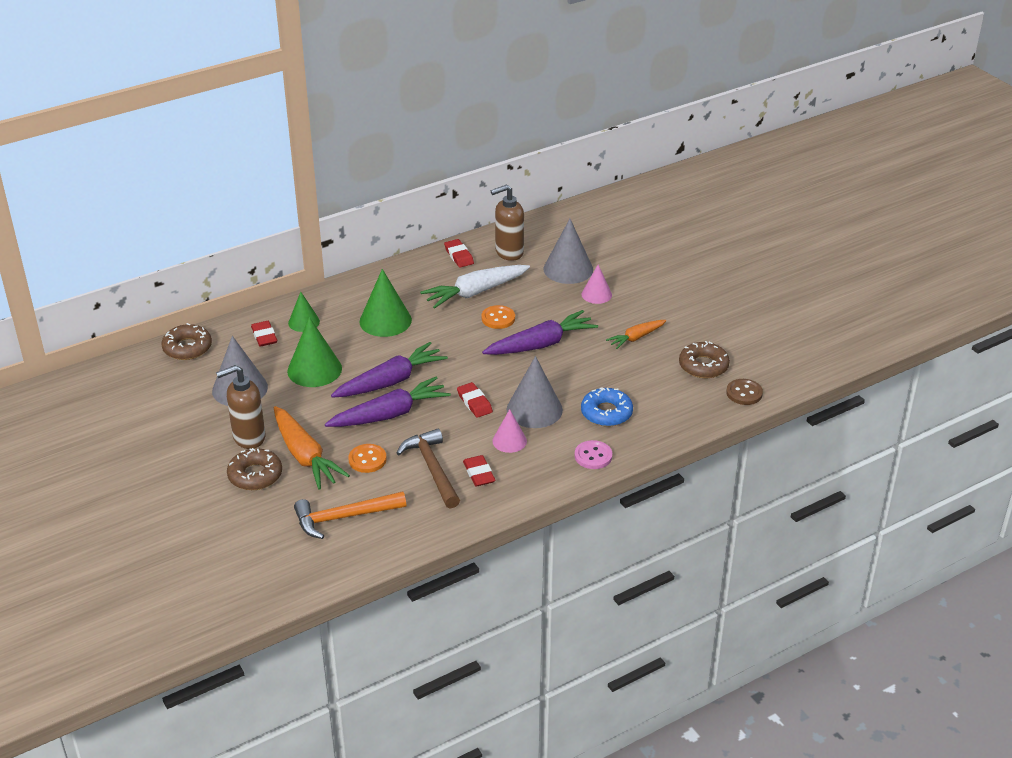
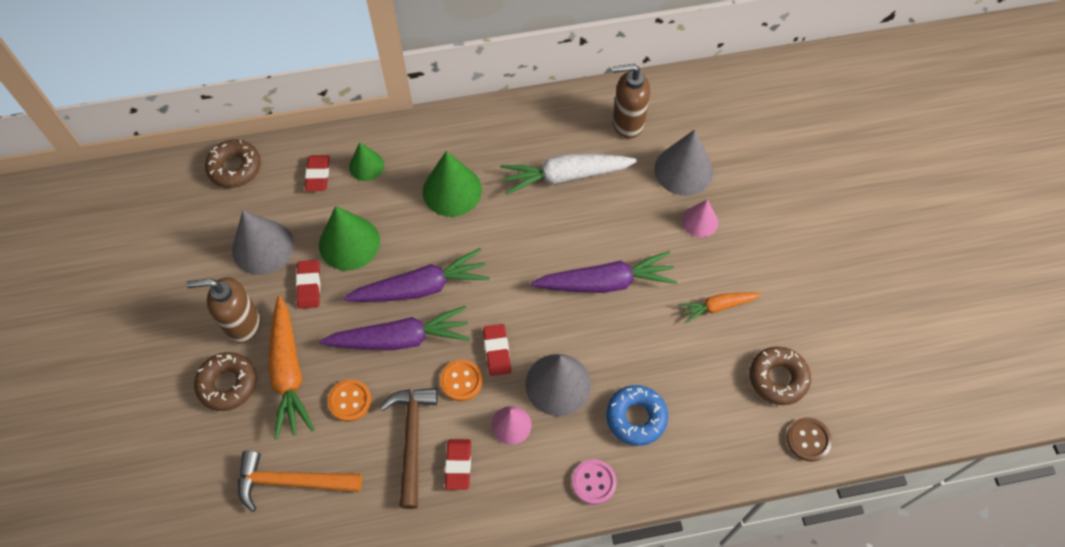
camera: 20 degrees right, 25 degrees up
(459, 256) = (570, 112): red eraser -> red eraser (309, 286)
(498, 318) = (574, 225): orange button -> orange button (461, 381)

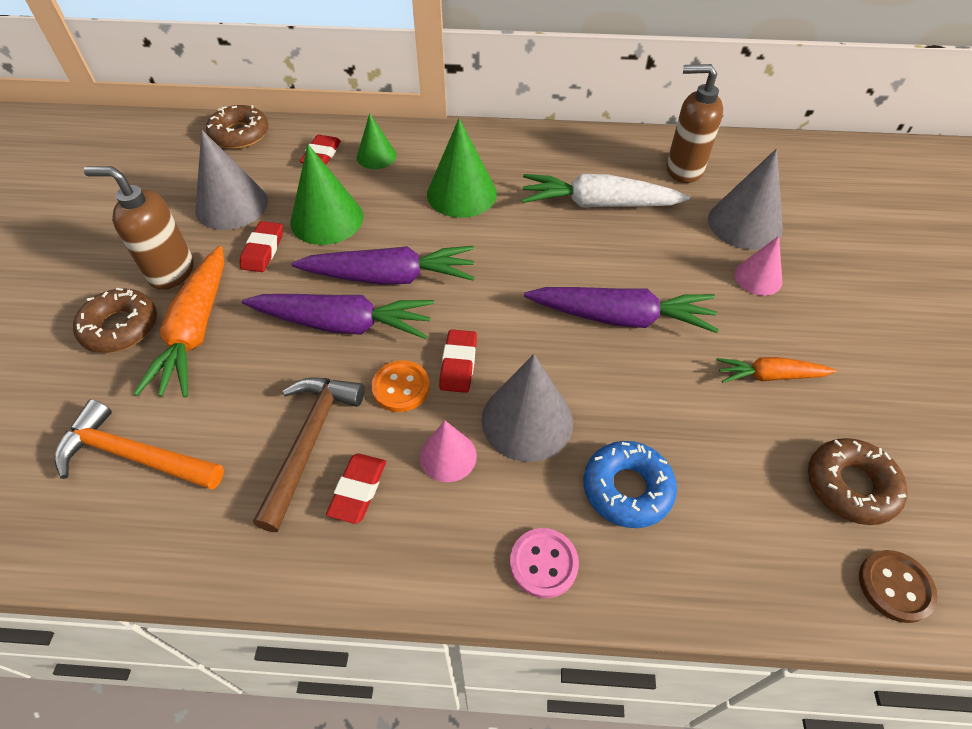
camera: 15 degrees right, 10 degrees down
(350, 401) = (252, 378): orange button -> none

